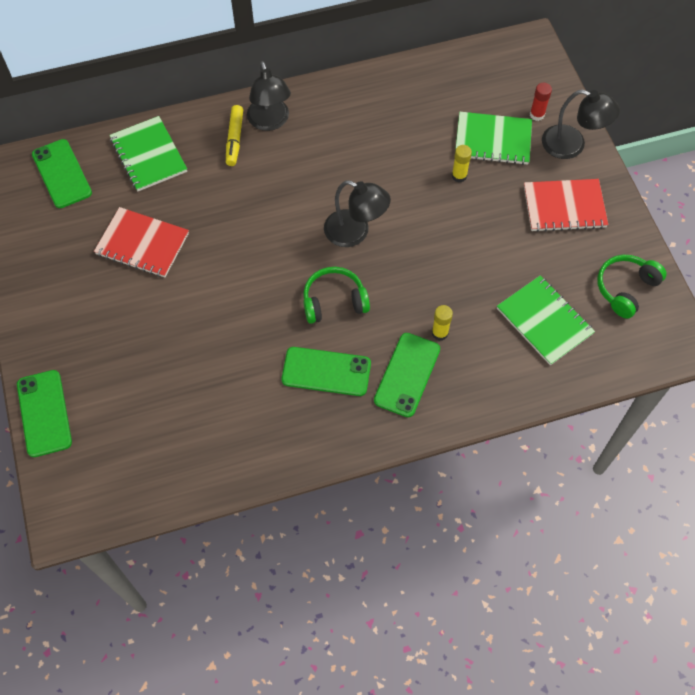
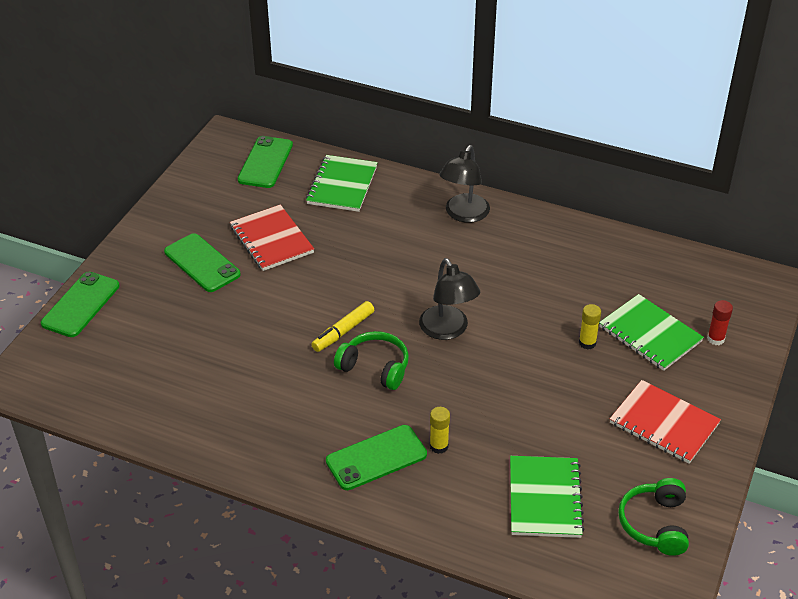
camera: 40 degrees right, 20 degrees down
(234, 139) = (421, 211): yellow marker -> yellow marker (343, 332)
(326, 371) = (312, 412): green phone -> green phone (202, 263)
(572, 145) = (726, 381): black lamp -> none
(625, 289) = (655, 524): green headphones -> green headphones turned 75 degrees counterclockwise

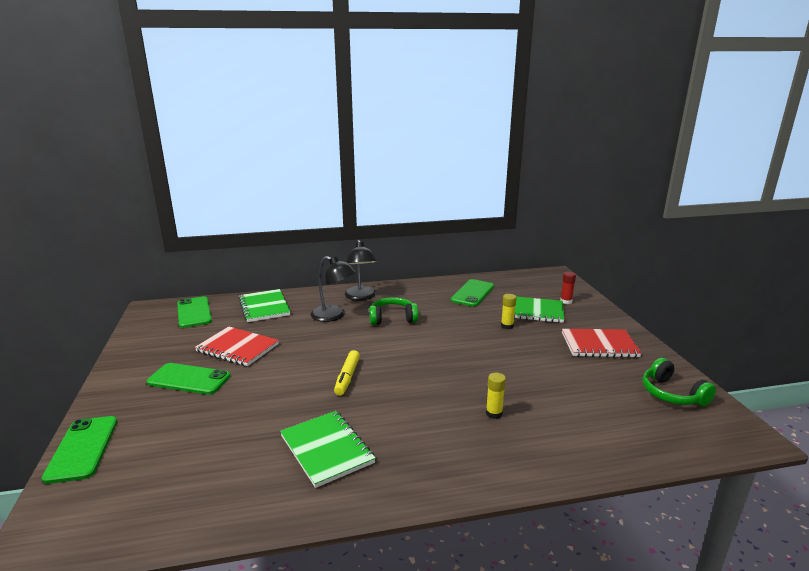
camera: 35 degrees left, 20 degrees down
(375, 367) = (394, 388): green headphones -> green headphones (392, 318)
(376, 458) = (460, 441): green phone -> green phone (472, 293)
(448, 330) = (418, 350): black lamp -> black lamp (334, 316)
(544, 498) = (597, 411): green notebook -> green notebook (326, 449)

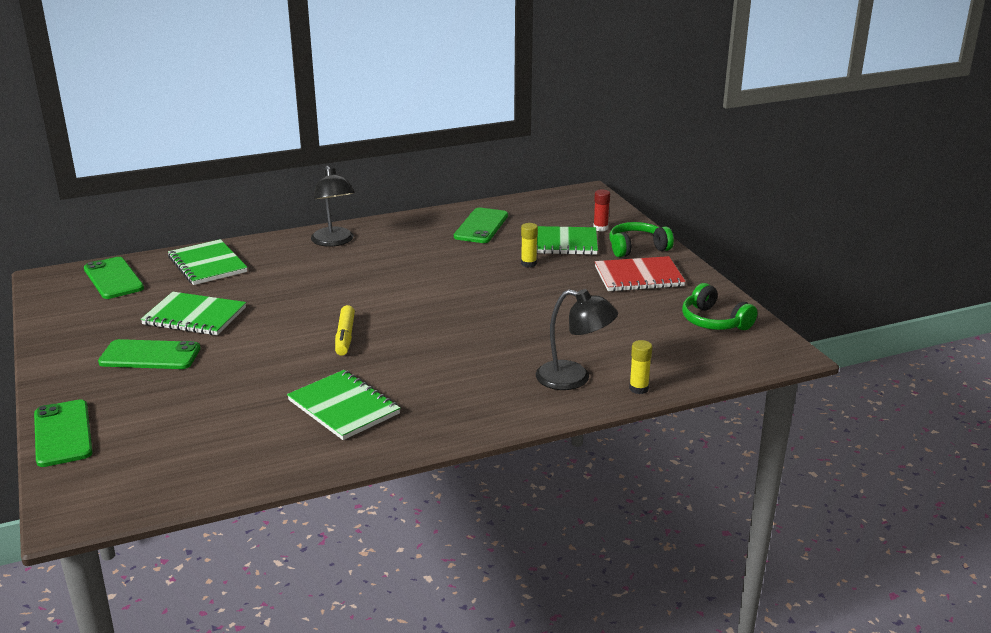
camera: 10 degrees left, 5 degrees up
(237, 348) = (194, 316): red notebook -> green notebook
(334, 316) = (305, 268): black lamp -> black lamp (574, 378)
(392, 318) = (383, 266): green headphones -> green headphones (637, 248)
(494, 413) = (521, 357): yellow glue stick -> yellow glue stick (638, 388)

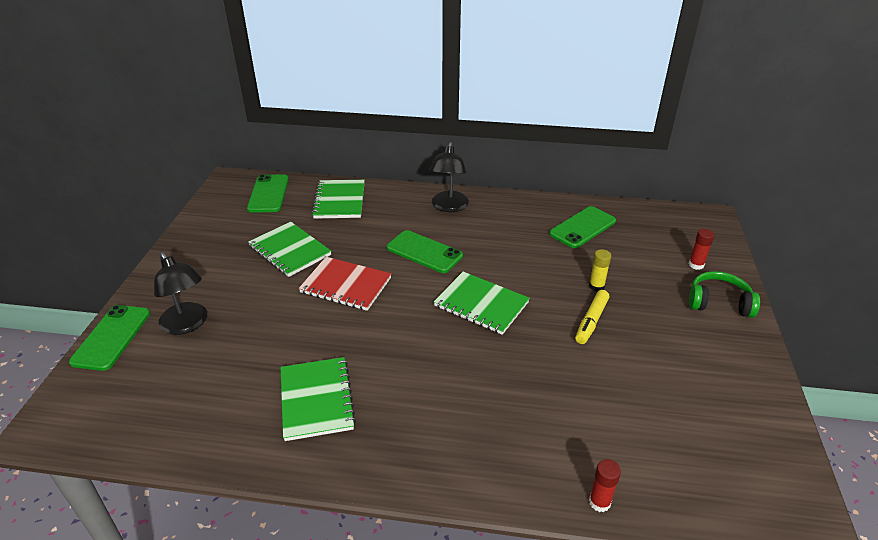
camera: 30 degrees right, 10 degrees up
(150, 355) = (229, 280): green phone -> green phone (424, 252)
(345, 337) = (379, 315): yellow marker -> yellow marker (591, 321)
(559, 243) = (643, 270): green notebook -> green notebook (481, 304)
(574, 378) = (541, 456): black lamp -> black lamp (187, 324)
(638, 276) = (697, 341): red notebook -> red notebook (346, 285)
(638, 388) = (599, 502): yellow glue stick -> red glue stick
(714, 321) = (745, 437): green headphones -> none

